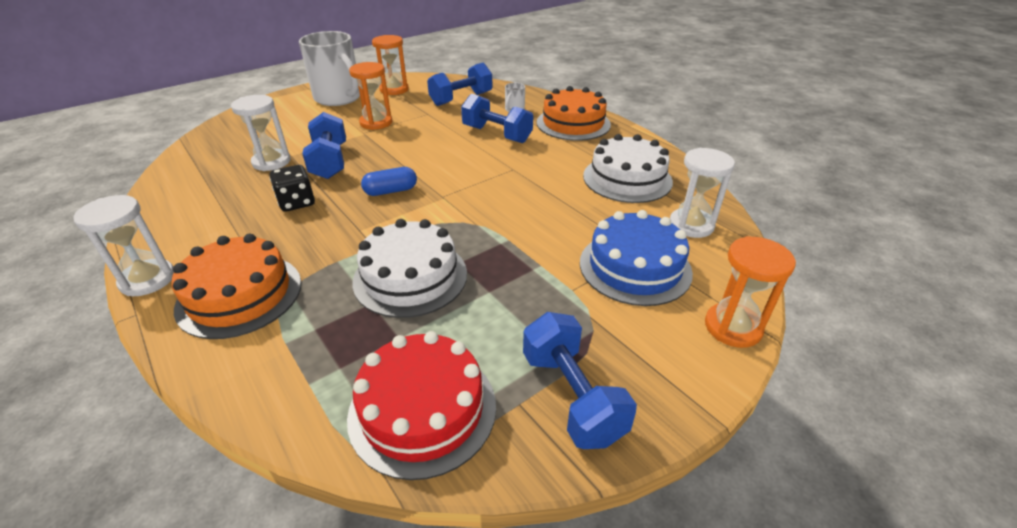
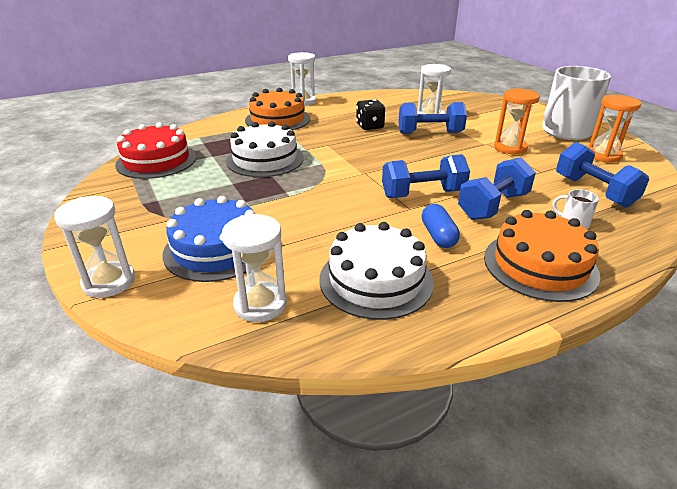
camera: 100 degrees right, 5 degrees down
(391, 191) = (378, 154): blue capsule -> blue capsule (438, 236)
(572, 396) = (121, 200): blue dumbbell -> blue dumbbell (423, 194)
(732, 327) = (109, 282): orange hourglass -> white hourglass

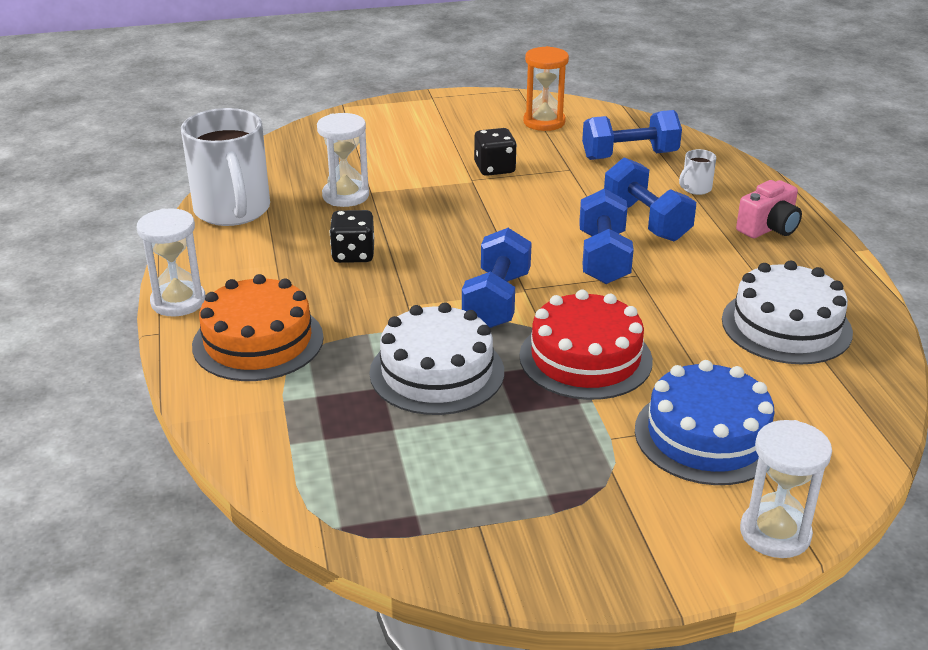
camera: 75 degrees left, 0 degrees up
(156, 161) = (383, 499): red cake -> red cake (585, 358)
(260, 304) = (826, 408): white hourglass -> none
(430, 133) = (412, 211): blue dumbbell -> blue dumbbell (497, 301)
(438, 236) = (704, 270): blue capsule -> none
(510, 148) = (494, 168): orange hourglass -> black dice
(540, 265) = (769, 228): orange cake -> pink camera
(565, 132) = (464, 121): white mug -> white mug (233, 211)

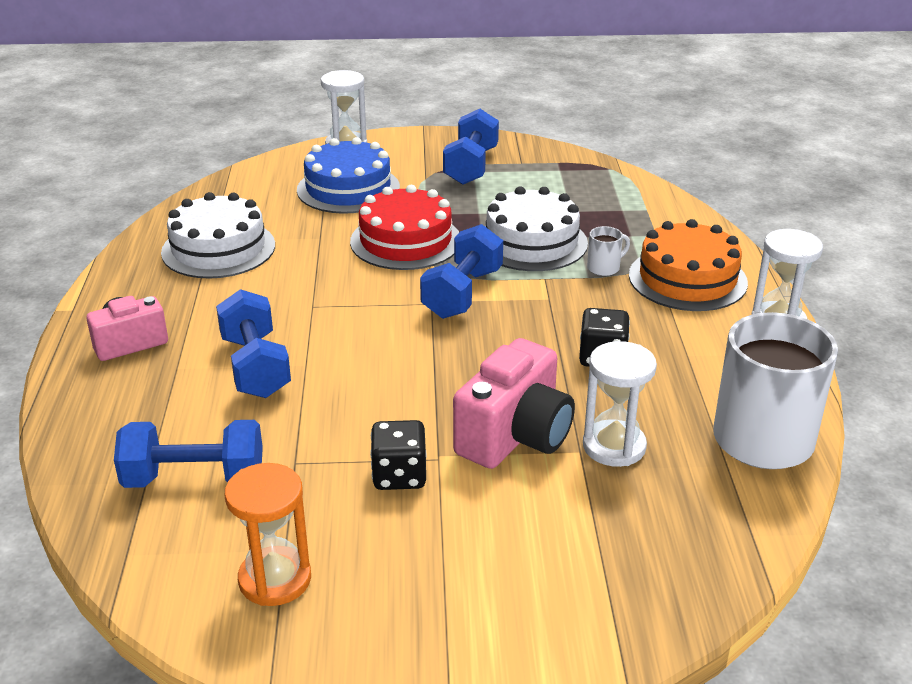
camera: 170 degrees left, 0 degrees up
(419, 195) = (515, 436): none -> pink camera
(603, 258) = (334, 326): blue dumbbell -> blue dumbbell (471, 166)
(695, 189) = (157, 408): white mug -> white mug (604, 268)

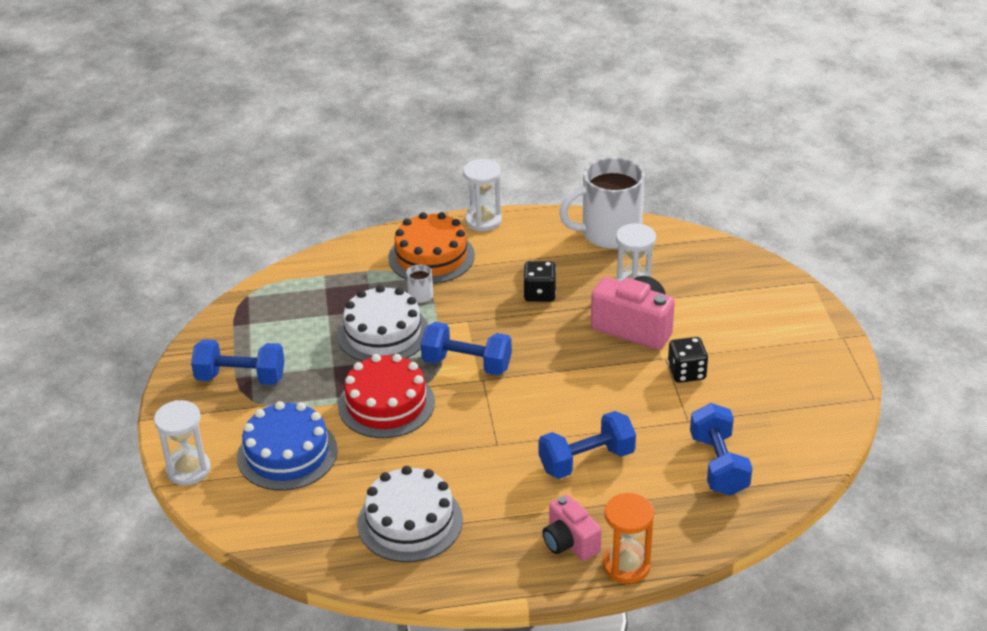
camera: 95 degrees left, 5 degrees up
(275, 579) = (791, 411): orange hourglass -> orange hourglass (626, 566)

